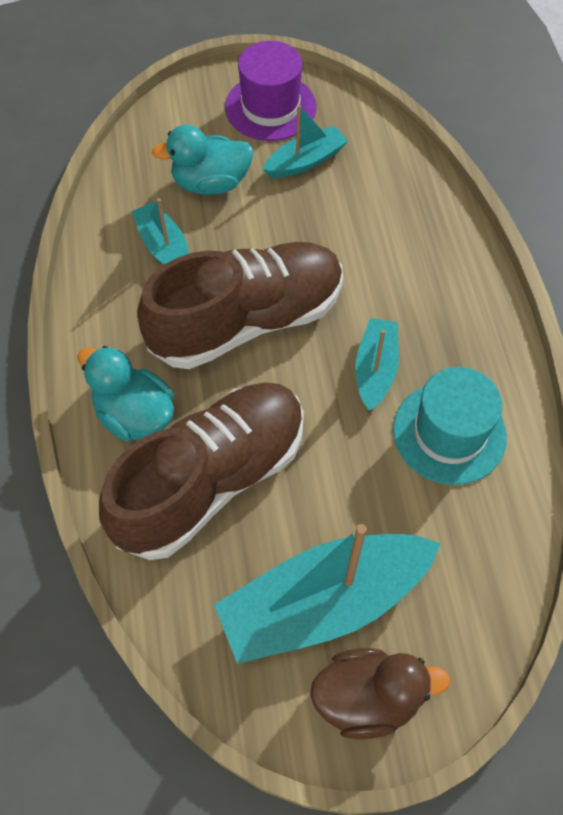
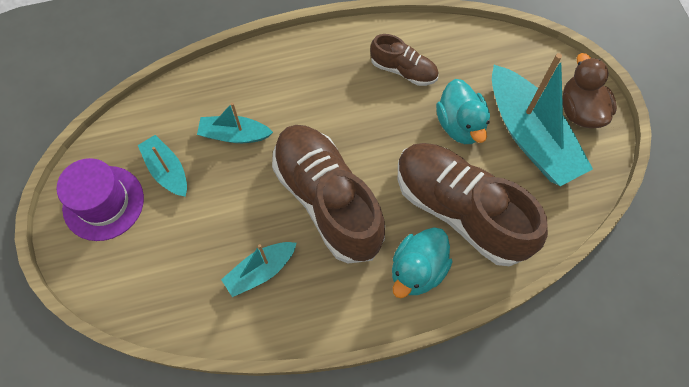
camera: 95 degrees left, 5 degrees up
(211, 183) = (190, 242): turquoise duck -> turquoise duck (460, 125)
(375, 369) = (360, 114): turquoise boat -> turquoise boat (234, 135)
(449, 433) = (403, 70): turquoise hat -> brown shoe

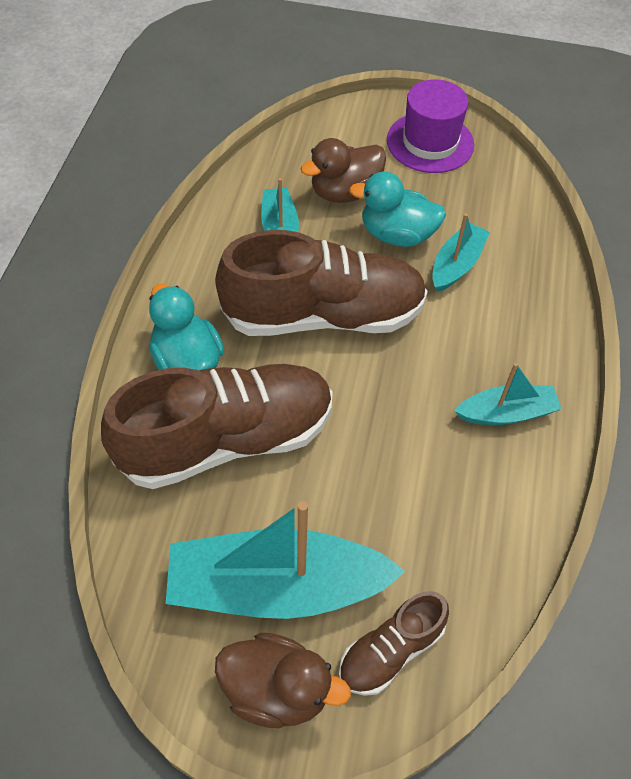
camera: 115 degrees right, 10 degrees down
(167, 171) = (441, 197): turquoise boat -> turquoise boat (506, 413)
(194, 242) = (345, 192): none -> brown duck
(403, 70) = (466, 479): brown shoe -> brown shoe (390, 651)
(460, 125) = (344, 504): turquoise duck -> turquoise duck (397, 235)

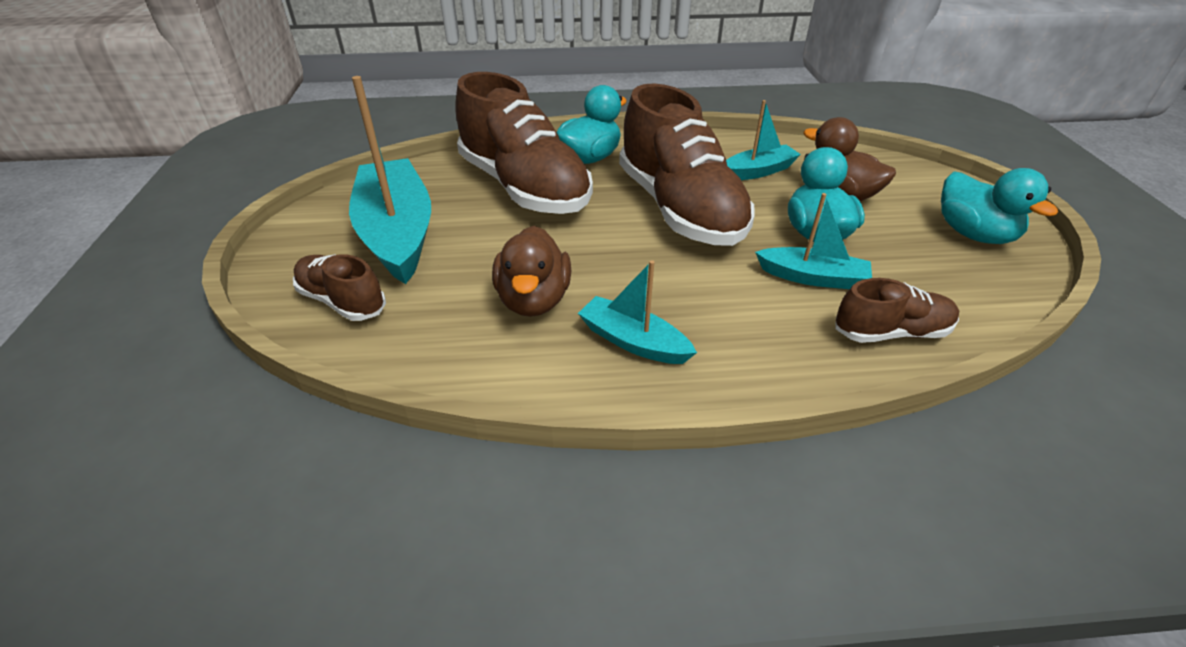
camera: 75 degrees right, 15 degrees down
(277, 690) = (308, 248): brown duck -> brown duck (533, 300)
(430, 142) = (973, 234): purple hat -> turquoise duck
(506, 413) = (633, 341): turquoise boat -> turquoise boat turned 150 degrees clockwise
(530, 250) = (891, 332): none -> brown shoe

